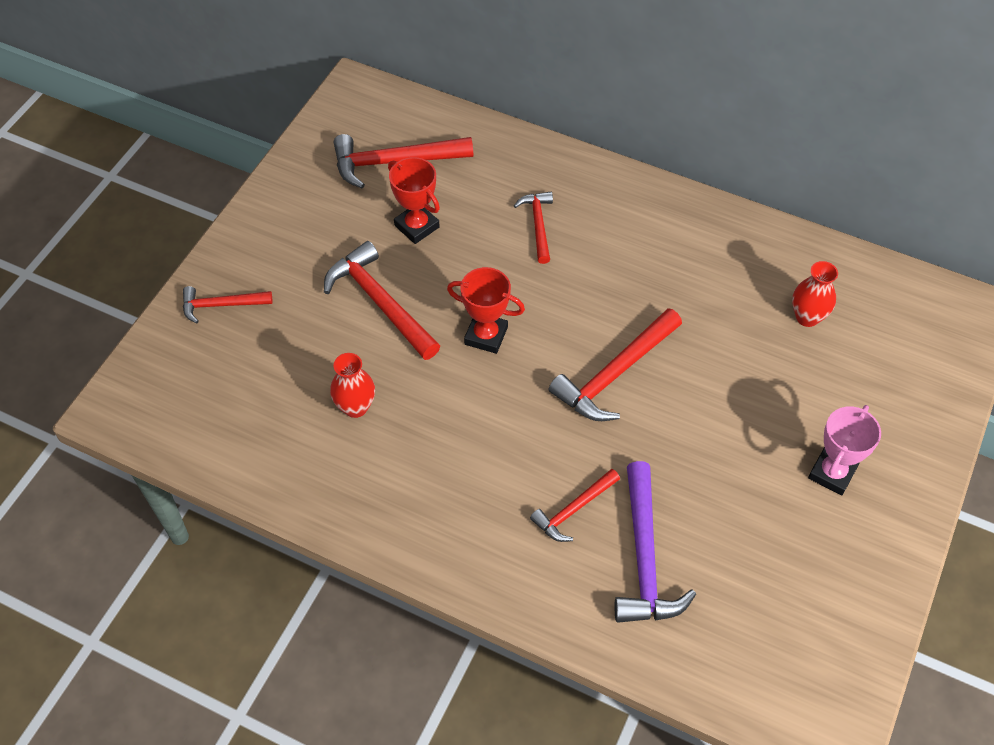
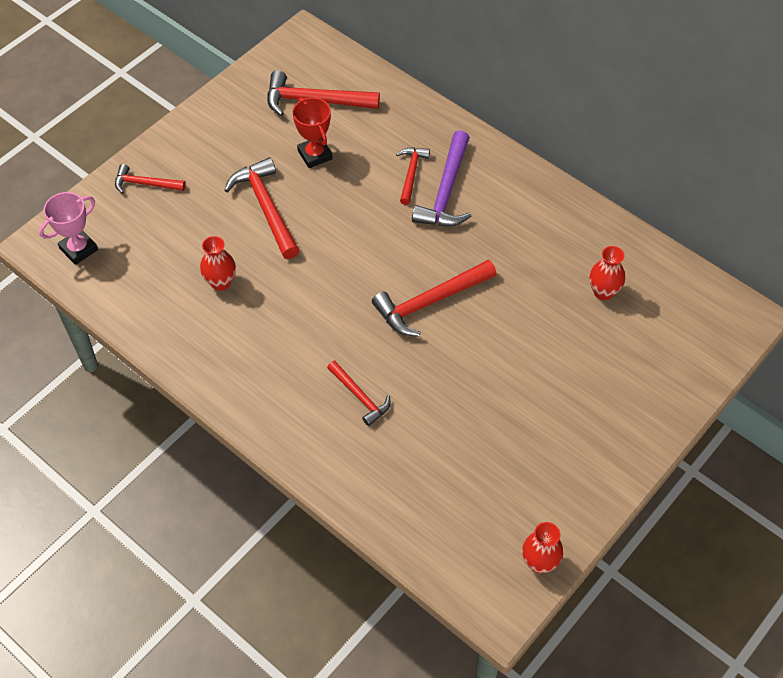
camera: 15 degrees right, 0 degrees up
(486, 336) = (339, 251): red trophy -> none
(573, 510) = (360, 397): red hammer -> red hammer turned 105 degrees counterclockwise
(644, 557) = (402, 445): purple hammer -> purple hammer (446, 191)
(832, 473) = (575, 417): pink trophy -> pink trophy (78, 249)
(857, 663) = (539, 563): none -> red vase

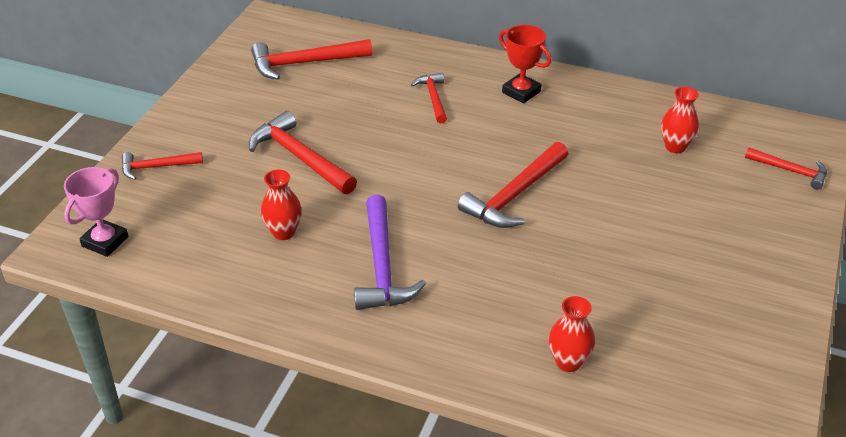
camera: 20 degrees left, 15 degrees down
(315, 155) = (328, 104): red trophy -> red trophy (521, 92)
(360, 397) = (491, 295): red hammer -> red hammer (790, 171)
(446, 191) = (475, 104): purple hammer -> purple hammer (382, 266)
(539, 563) = (773, 395): red vase -> red vase (568, 362)

